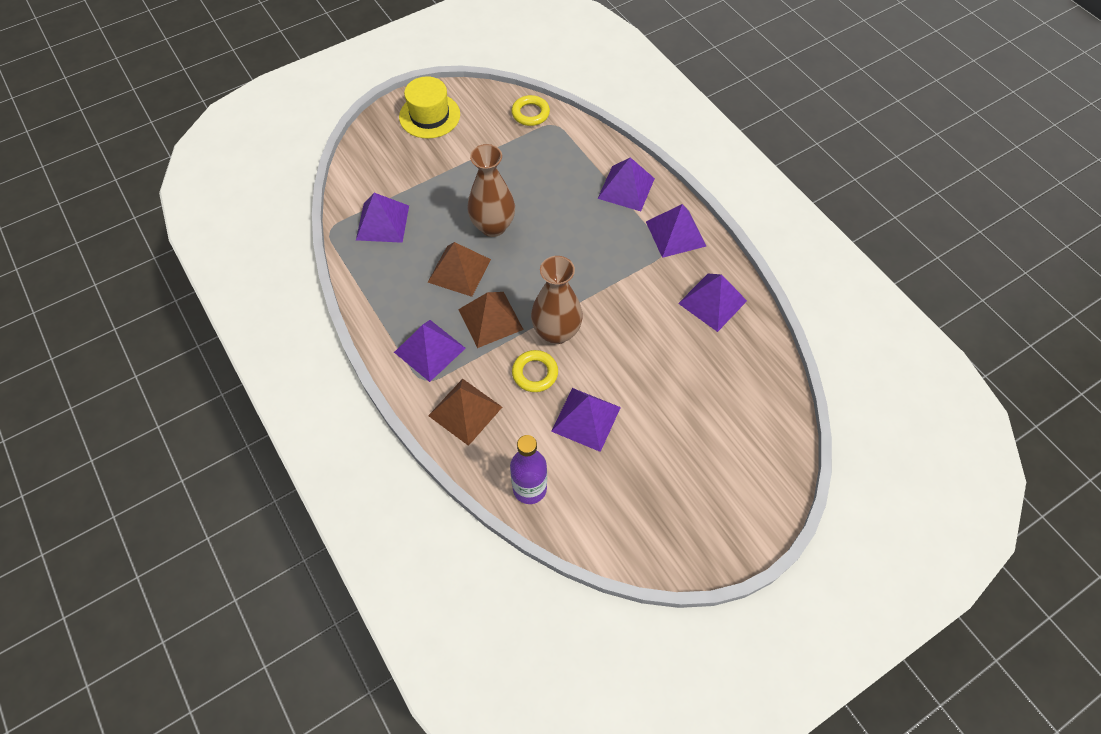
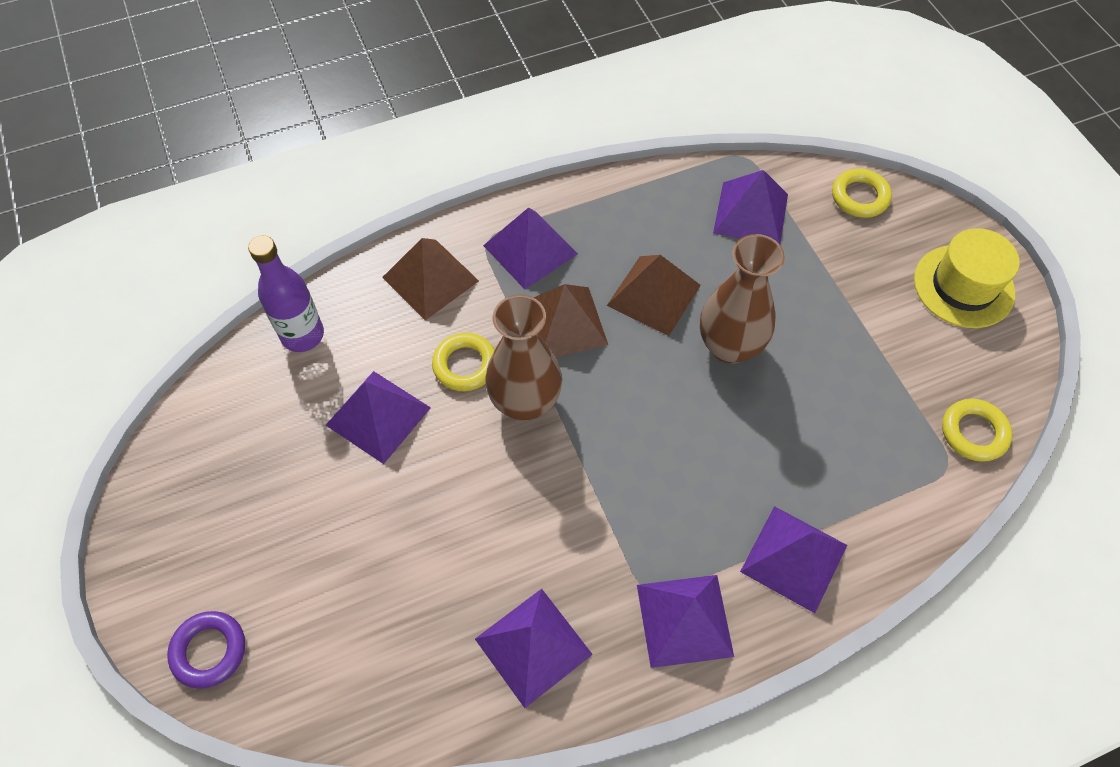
camera: 100 degrees right, 0 degrees up
(363, 165) = (859, 197): none -> yellow ring
(771, 477) = (209, 651): none -> purple ring

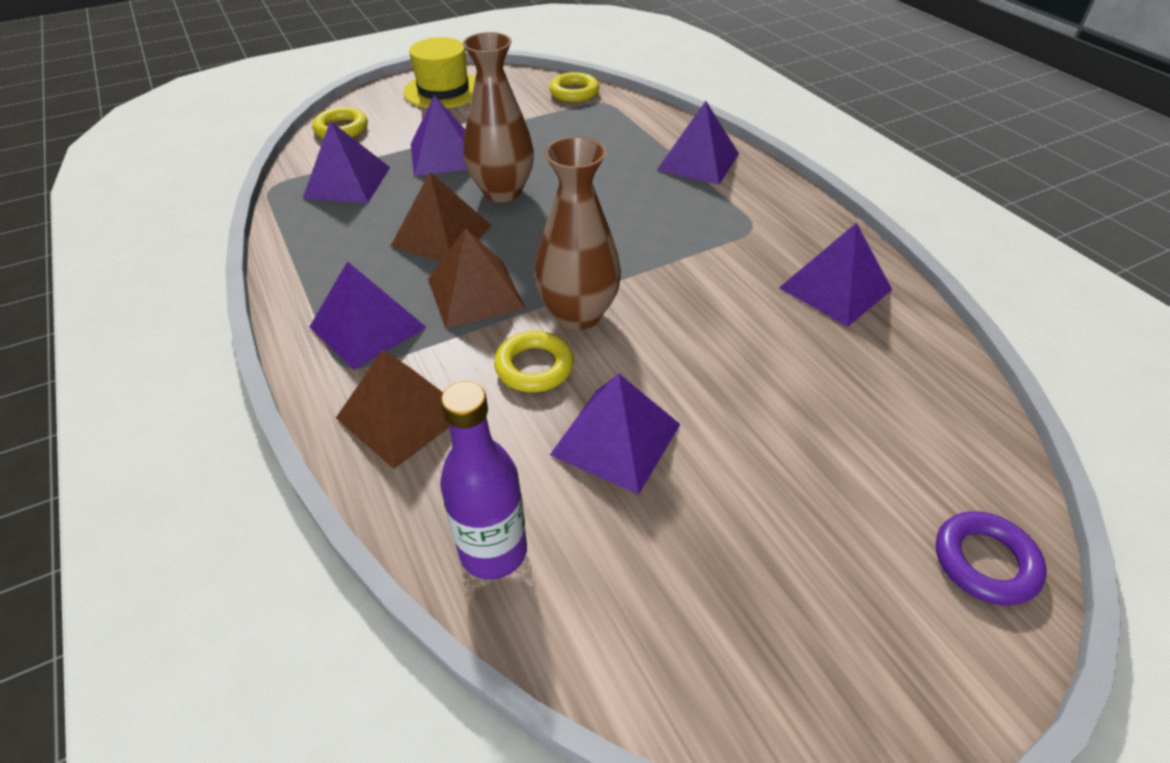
camera: 95 degrees left, 15 degrees down
(684, 620) = (771, 209): purple pyramid -> purple pyramid (444, 155)

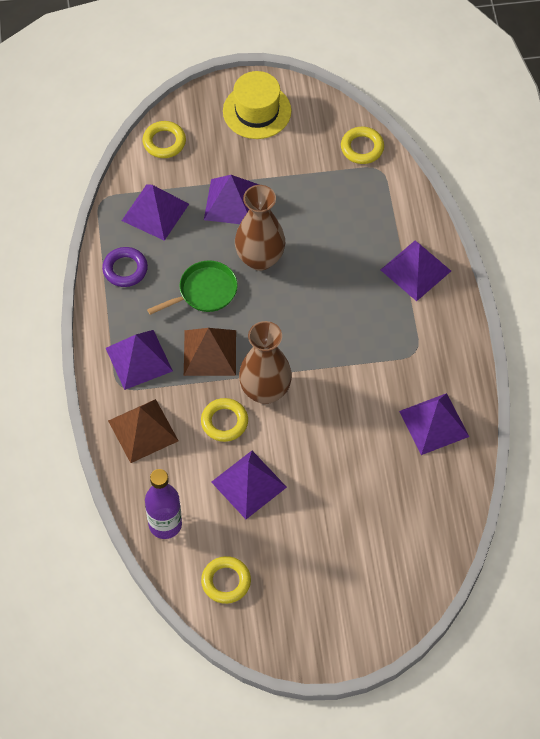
camera: 20 degrees right, 15 degrees up
(441, 236) = (204, 291): brown pyramid -> green pan
(658, 619) = (226, 581): none -> yellow ring
(985, 562) = (390, 610): purple ring -> purple ring (125, 269)

